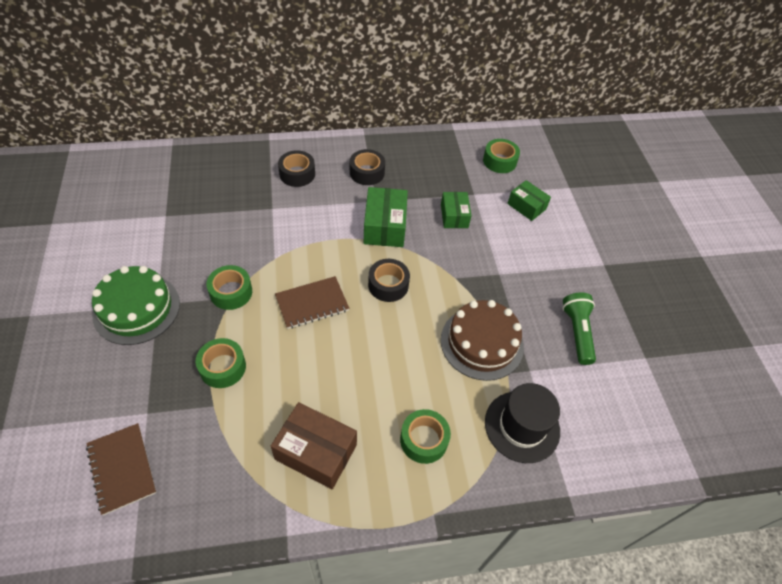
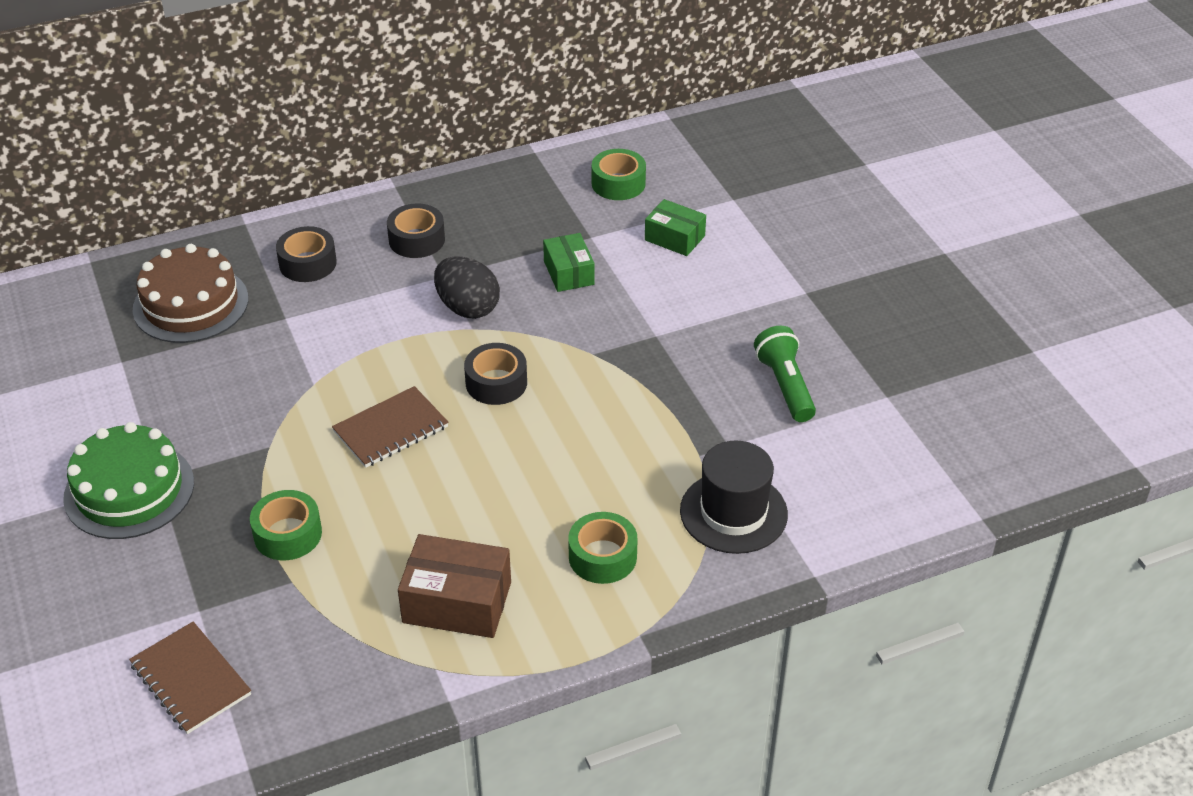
camera: 10 degrees left, 10 degrees down
(231, 292) = (264, 440): green tape -> none
(385, 226) = (467, 308): green box -> black egg
(482, 343) = (653, 426): brown cake -> brown cake (191, 304)

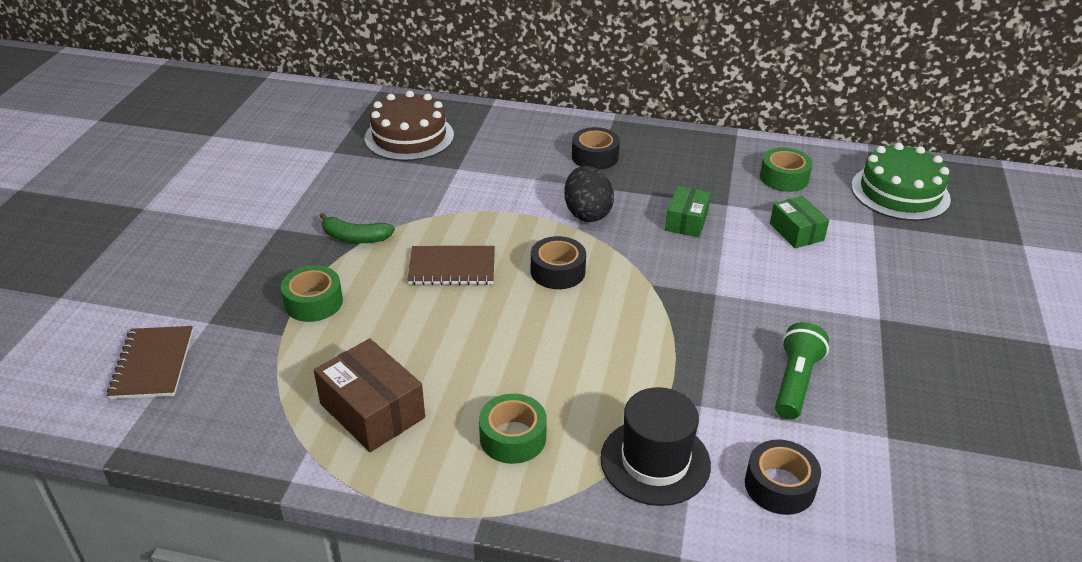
camera: 35 degrees right, 5 degrees down
(129, 490) = (253, 227): green cake -> green cake (900, 192)
(256, 447) = (355, 237): none -> green banana
(308, 263) = (507, 142): black tape -> black tape (779, 486)

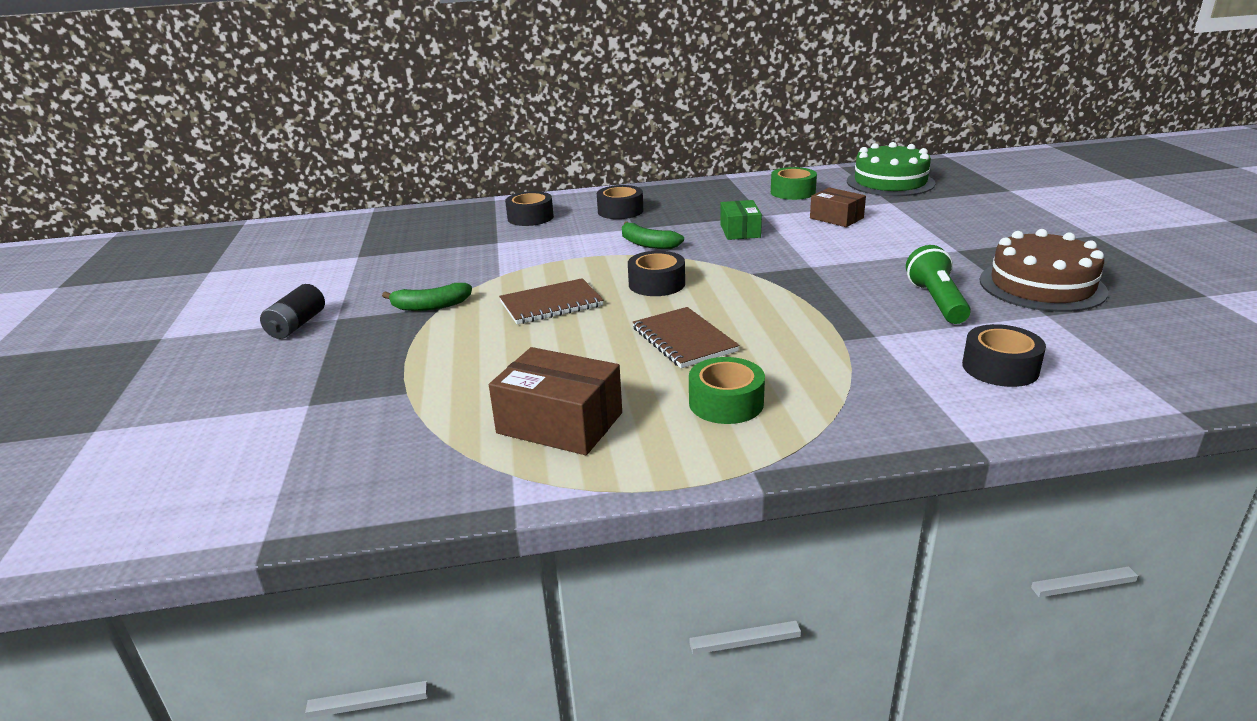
camera: 20 degrees left, 10 degrees down
(152, 364) = (262, 455): brown notebook -> brown notebook (683, 340)
(244, 226) = (296, 325): none -> black battery
(313, 302) = (423, 360): green tape -> none
(409, 136) = (430, 232): brown cake -> brown cake (1041, 286)
(507, 141) = (530, 217): none -> black tape
(587, 213) = (647, 244): black egg -> green banana
(655, 461) = (876, 382): black hat -> none
(796, 232) = (836, 218): green box -> brown box

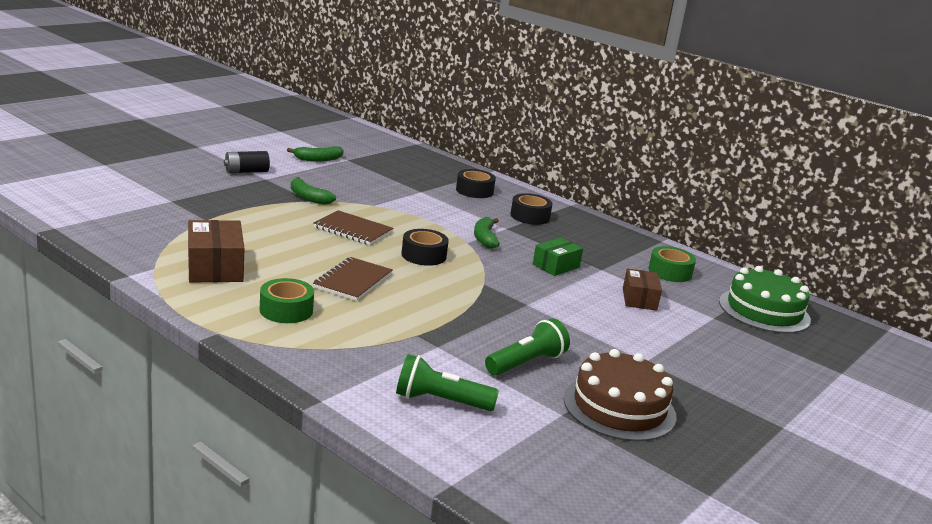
camera: 45 degrees right, 5 degrees down
(330, 272) = (318, 159): none -> green banana
(1000, 368) = (440, 401): black tape -> green flashlight

